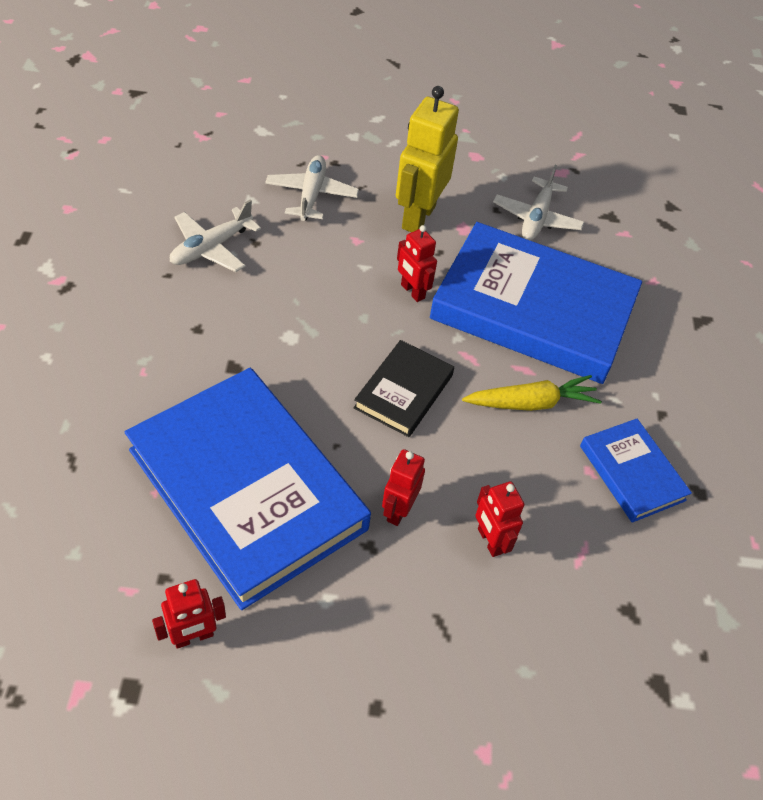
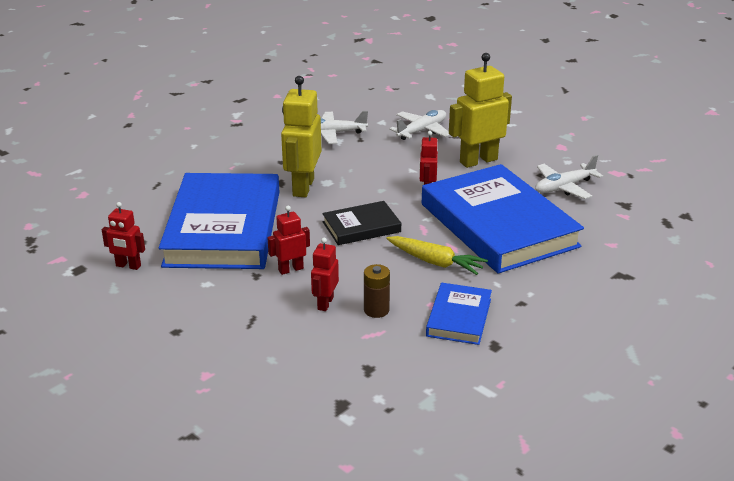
camera: 45 degrees right, 20 degrees down
(271, 361) = (303, 187): none -> yellow robot
(549, 516) = (376, 310): none -> brown battery

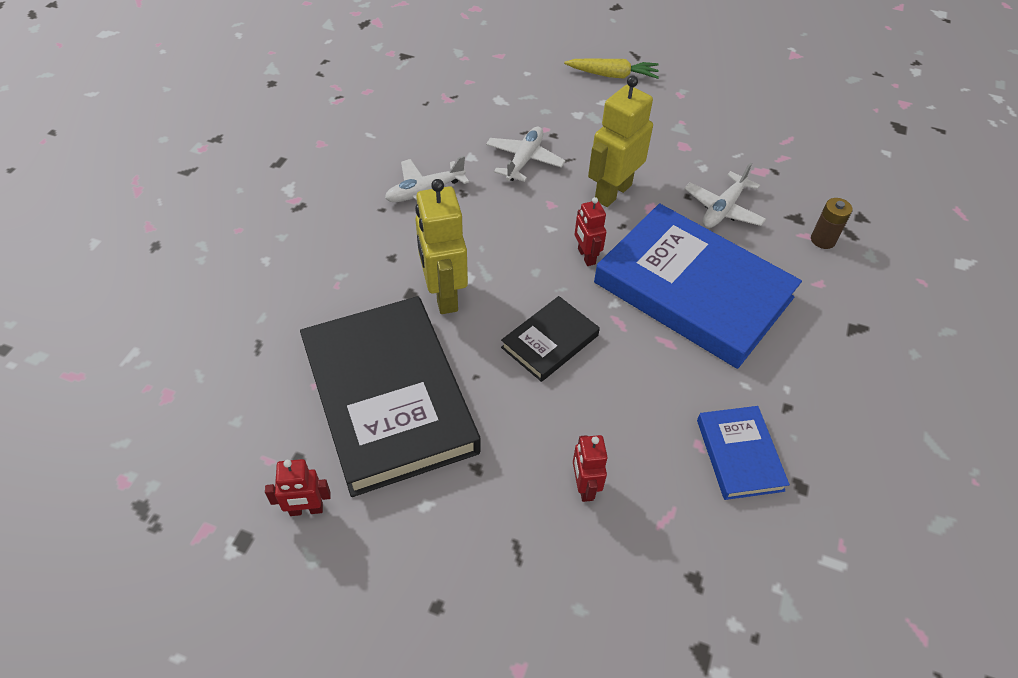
camera: 25 degrees left, 20 degrees up
(223, 228) = (389, 398): blue book -> black book
(290, 269) = (511, 443): red robot -> none
(376, 310) = (647, 477): brown battery -> brown battery (823, 240)
(435, 262) = (663, 373): yellow carrot -> yellow carrot (612, 75)

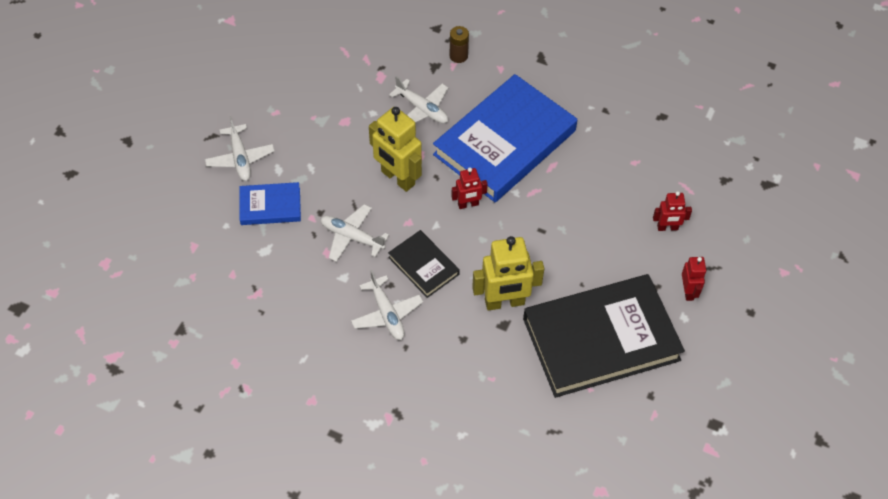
camera: 85 degrees left, 5 degrees up
(306, 510) = (691, 387): red robot -> red robot (688, 291)
(550, 341) = (551, 236): black book -> black book (423, 266)
(612, 75) = (240, 158): yellow carrot -> white plane
(739, 455) = (641, 142): blue book -> blue book (270, 206)

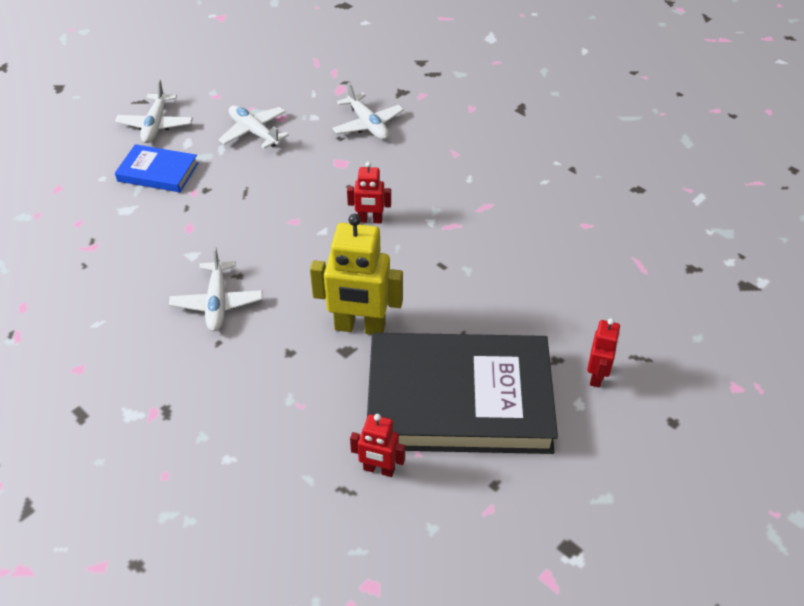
camera: 20 degrees right, 10 degrees down
(352, 237) = (224, 220): white plane -> white plane (254, 132)
(397, 178) = (306, 178): yellow robot -> none
(423, 266) = (286, 266): black book -> none
(458, 56) = (431, 89): brown battery -> none
(504, 142) = (442, 173): blue book -> none
(667, 228) = (598, 300): red robot -> red robot (379, 469)

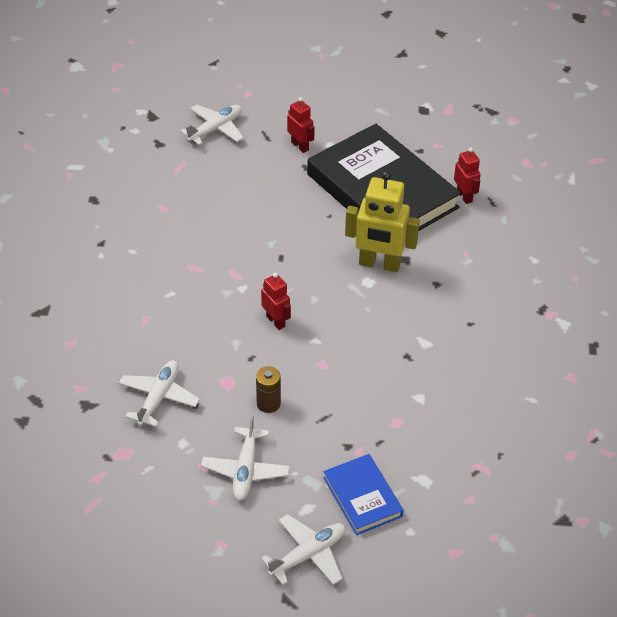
camera: 130 degrees left, 0 degrees up
(217, 303) = (442, 348): white plane -> white plane (215, 129)
(294, 172) = (268, 403): none -> brown battery
(360, 327) = (379, 264): yellow robot -> yellow robot turned 135 degrees clockwise
(597, 376) = (300, 146): red robot -> red robot turned 75 degrees clockwise

